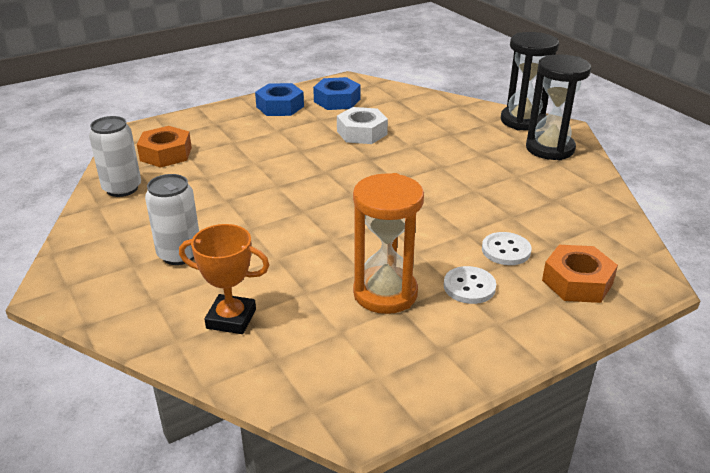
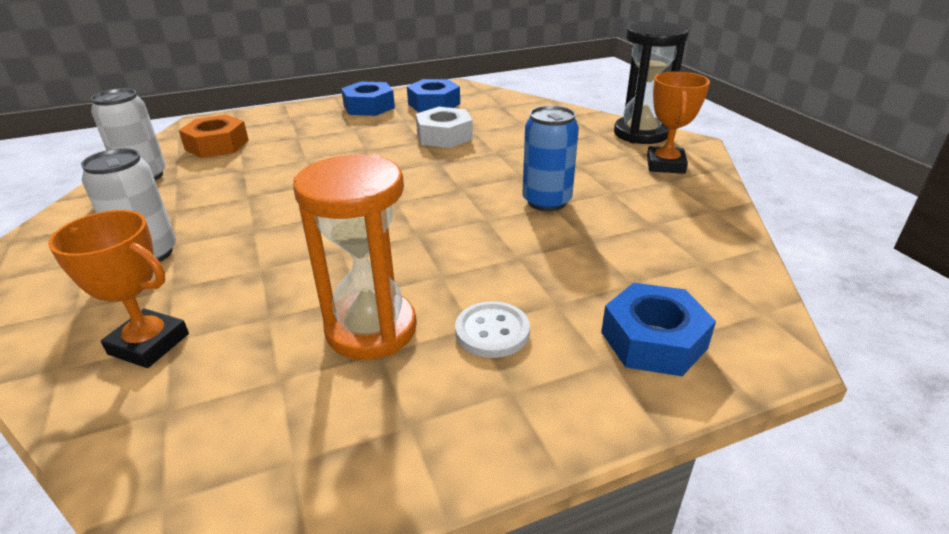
camera: 10 degrees right, 0 degrees up
(469, 187) = (546, 201): none -> blue can
(506, 250) = (564, 285): white button -> none
(550, 149) = (665, 165): black hourglass -> orange trophy
(577, 282) = (653, 340): orange nut -> blue nut

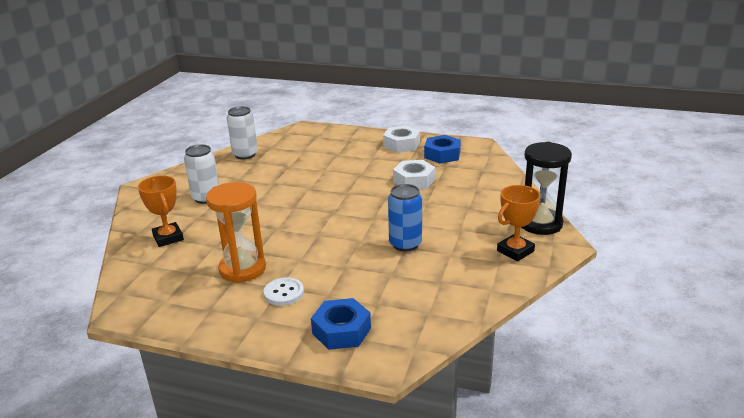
camera: 40 degrees right, 5 degrees down
(217, 145) = (295, 146): orange nut -> none
(369, 107) = (401, 144): blue nut -> white nut

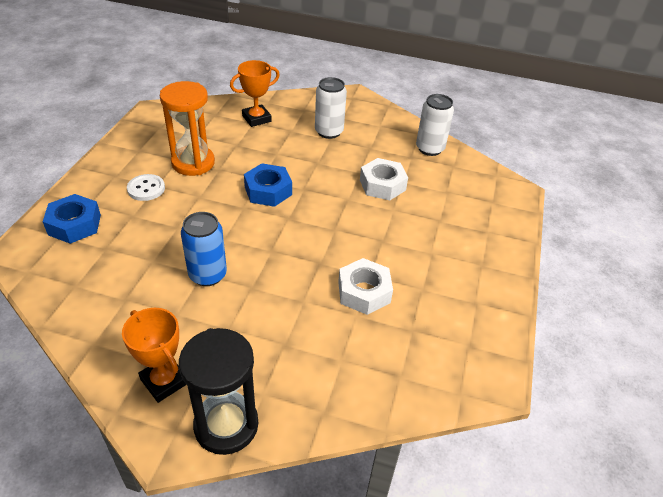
camera: 85 degrees right, 15 degrees up
(401, 144) = (479, 285): white nut -> white nut (382, 185)
(442, 155) = (449, 330): blue nut -> blue nut (268, 191)

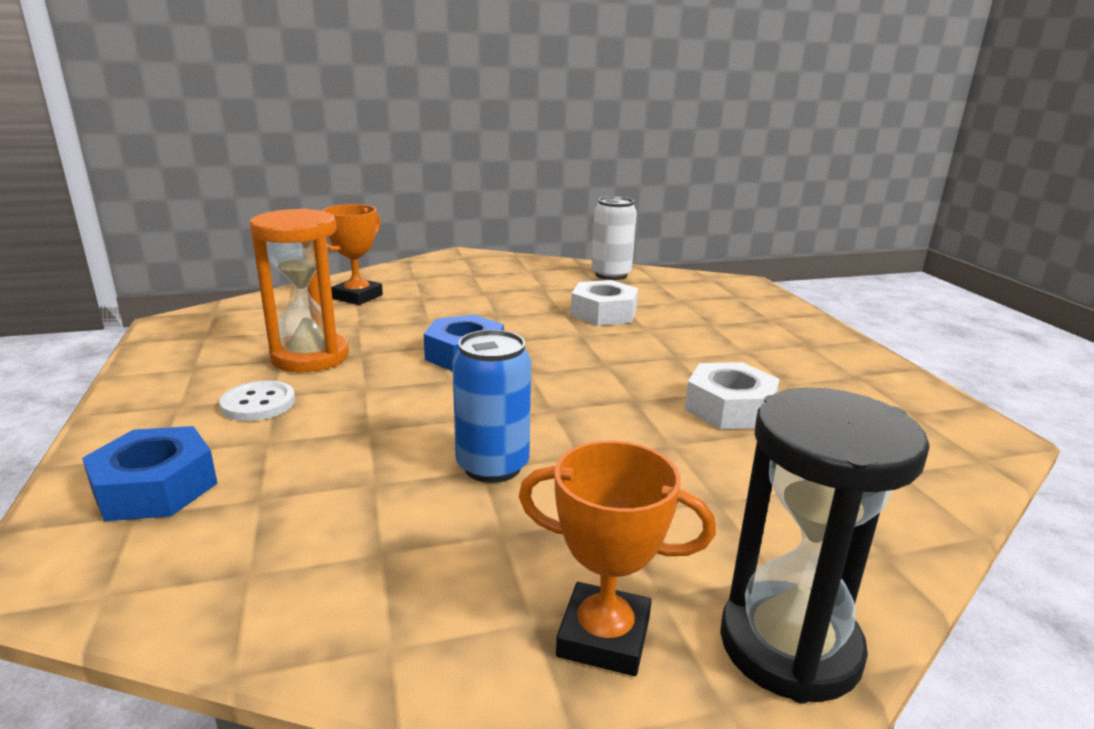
camera: 30 degrees left, 20 degrees down
(329, 132) = (473, 287): white can -> none

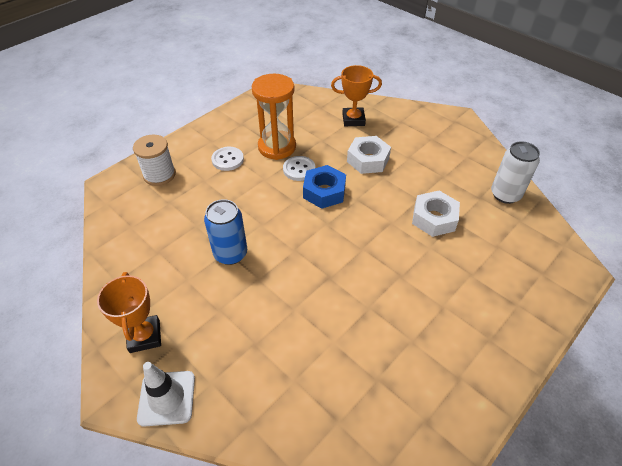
camera: 60 degrees right, 25 degrees up
(155, 487) = (159, 175): blue nut -> white spool
(390, 357) = (299, 169): none -> white button
(729, 408) = (353, 321): white nut -> white nut (368, 160)
(789, 646) = (167, 398): black hourglass -> white traffic cone

